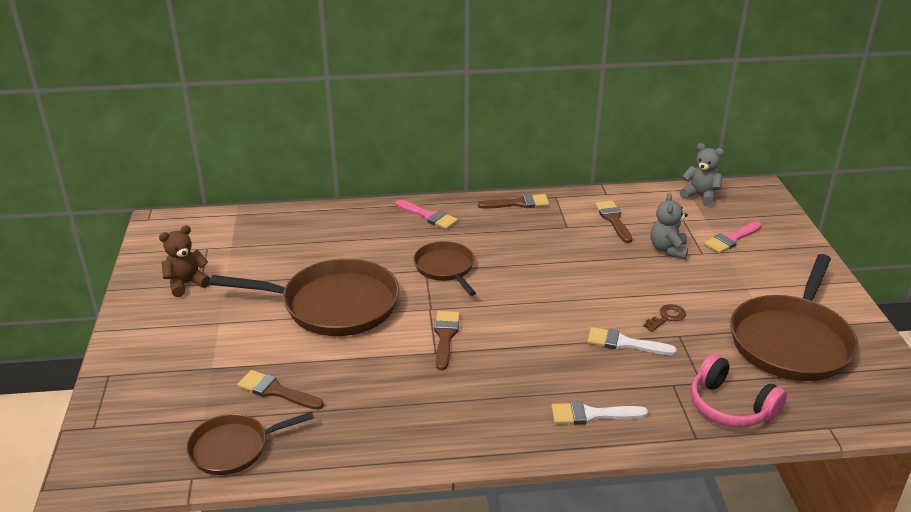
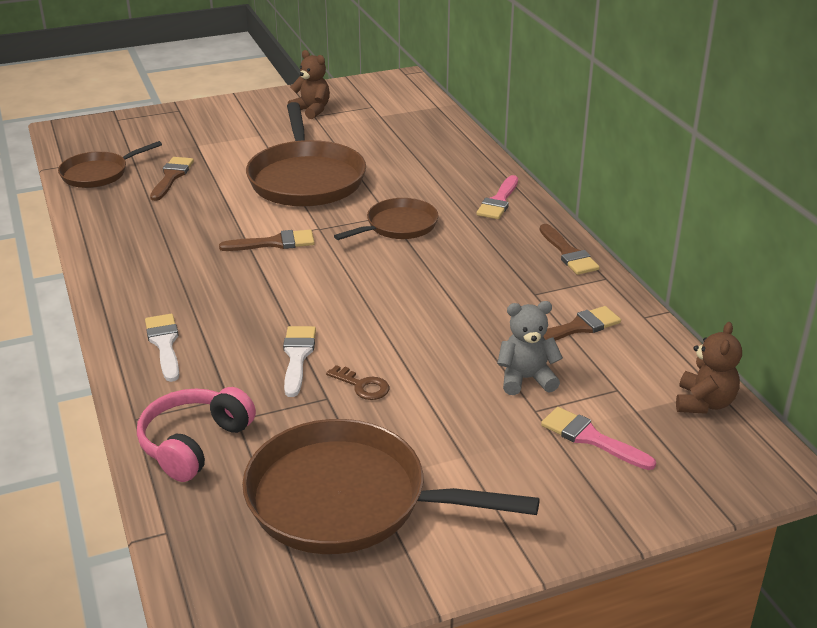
camera: 75 degrees right, 0 degrees up
(233, 448) = (98, 174): brown pan -> brown pan turned 90 degrees counterclockwise
(700, 196) = (704, 403): grey teddy bear -> brown teddy bear

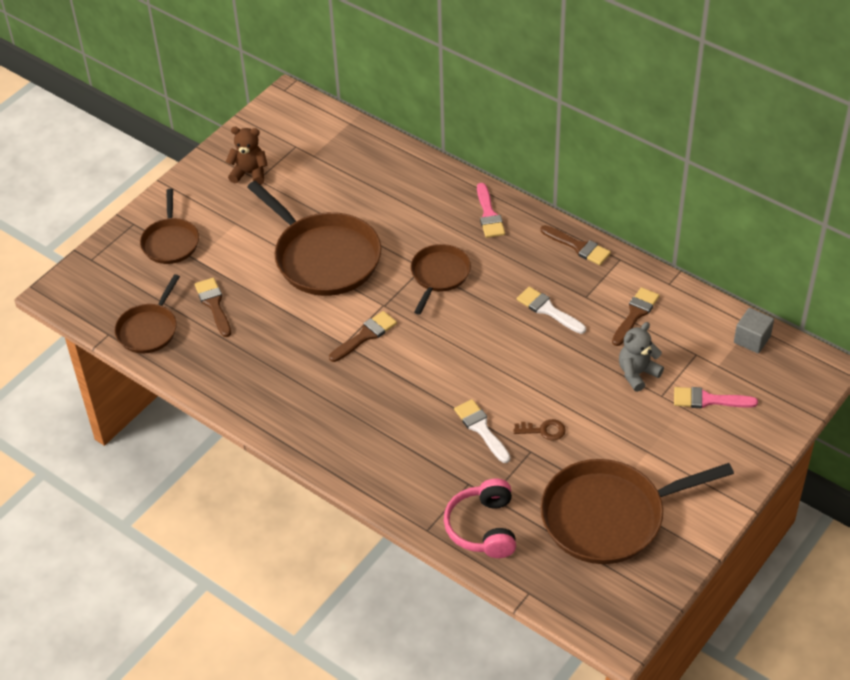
camera: 30 degrees left, 15 degrees up
(164, 344) = (383, 464): white brush -> white brush (548, 310)
(191, 129) = (170, 242): none -> brown pan
(704, 403) = (752, 339): brown teddy bear -> grey cube

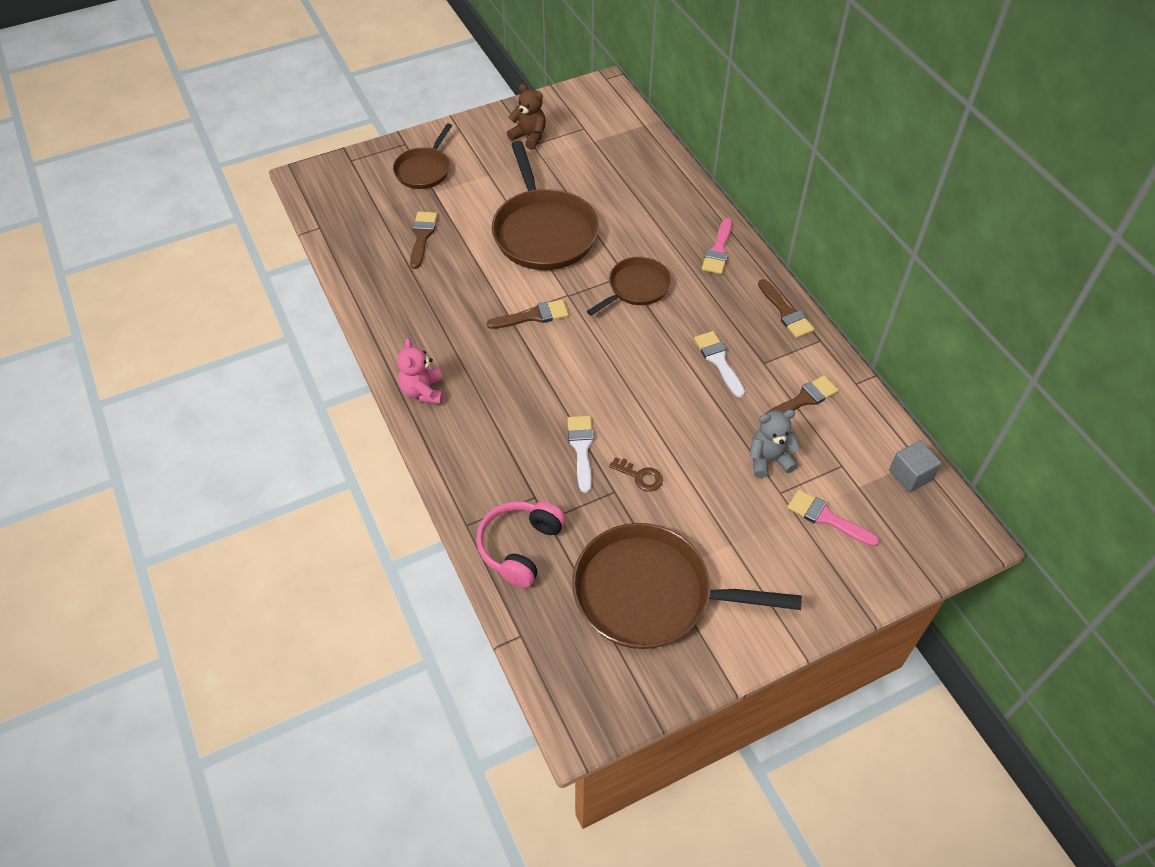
camera: 25 degrees right, 5 degrees up
(149, 330) = (354, 236): brown pan -> none
(313, 439) = (423, 391): none -> pink teddy bear

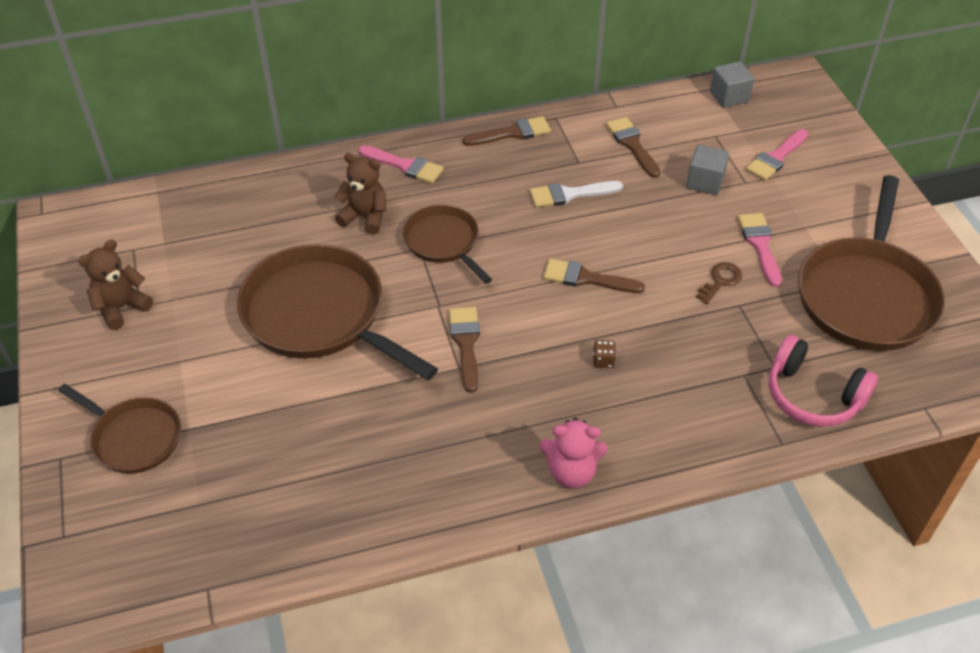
camera: 80 degrees left, 5 degrees down
(422, 236) = (278, 451): brown brush -> brown brush (586, 278)
(532, 401) = (603, 360): none -> brown dice
(544, 232) = (319, 315): brown pan -> brown pan turned 135 degrees counterclockwise
(581, 448) = (678, 324): white brush -> none
(651, 238) = (365, 217): none -> brown teddy bear
(695, 506) = (760, 245): none -> pink brush
(769, 459) = (705, 182): grey teddy bear -> grey cube

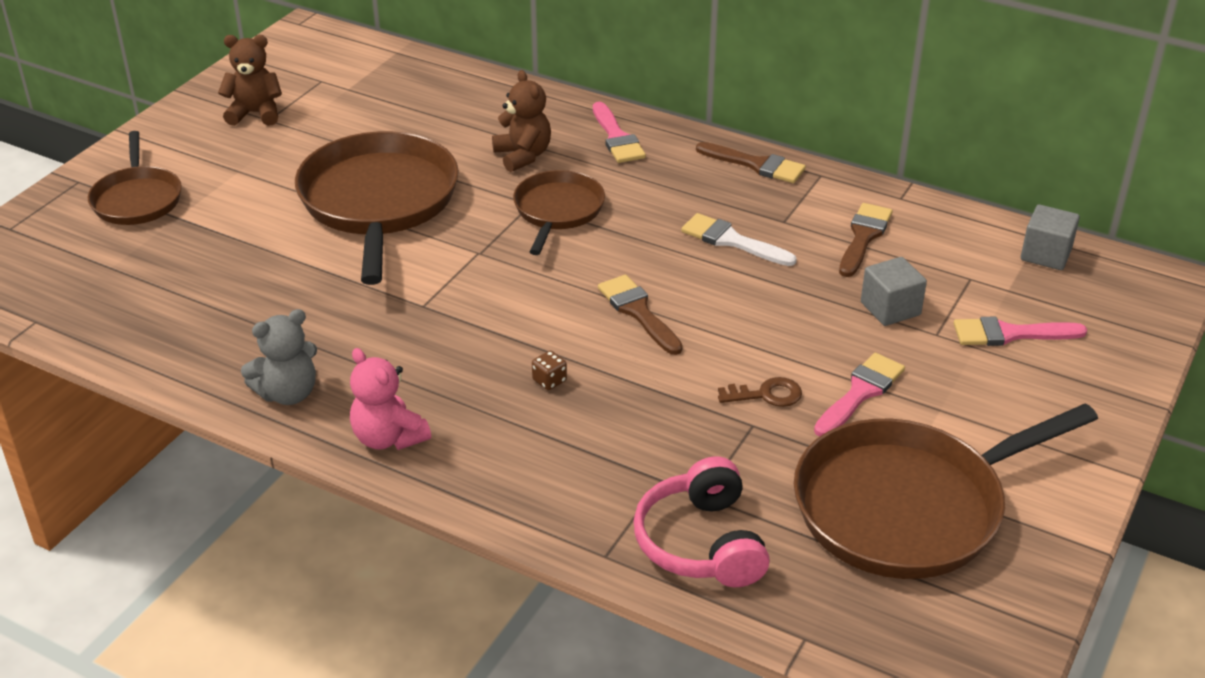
camera: 45 degrees right, 10 degrees down
(466, 343) = (456, 292): brown brush -> none
(468, 494) = (288, 393): none -> grey teddy bear

